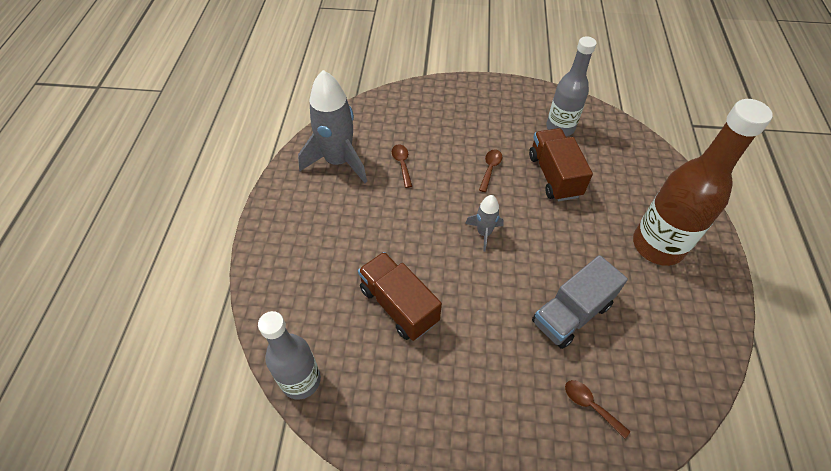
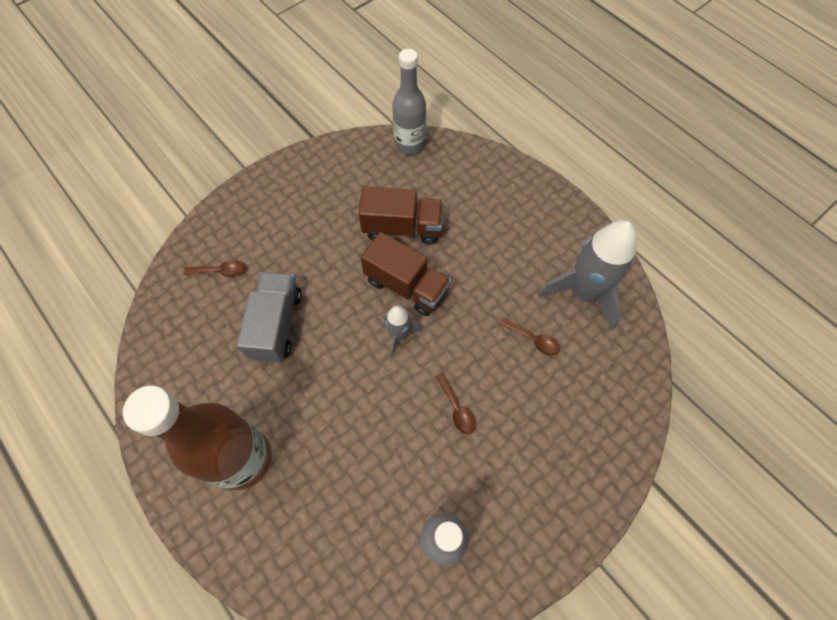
camera: 135 degrees right, 10 degrees up
(554, 175) = (393, 458): brown truck -> brown truck (406, 286)

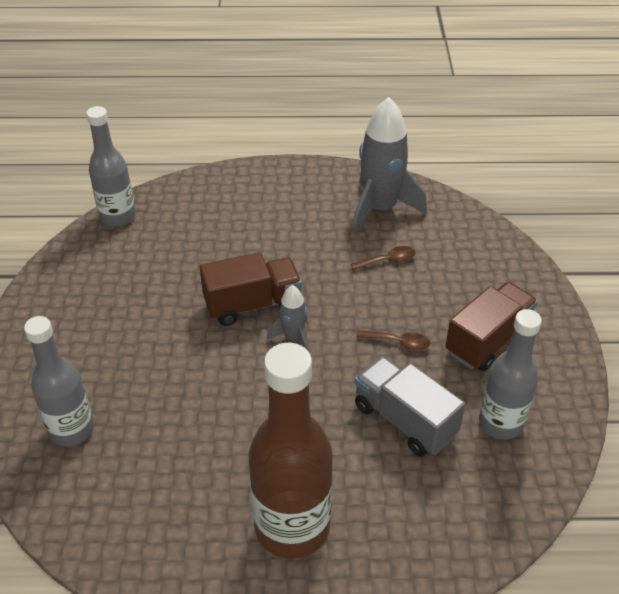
camera: 50 degrees left, 20 degrees down
(220, 271) = (71, 430): brown spoon -> grey bottle
(276, 325) = (183, 419): grey truck -> grey truck (404, 420)
(402, 227) = (194, 272): brown truck -> brown truck (488, 341)

